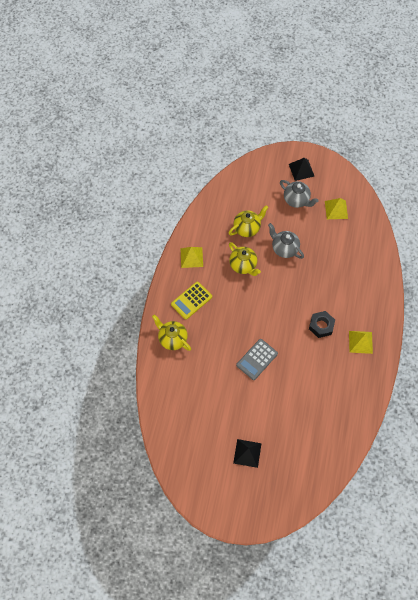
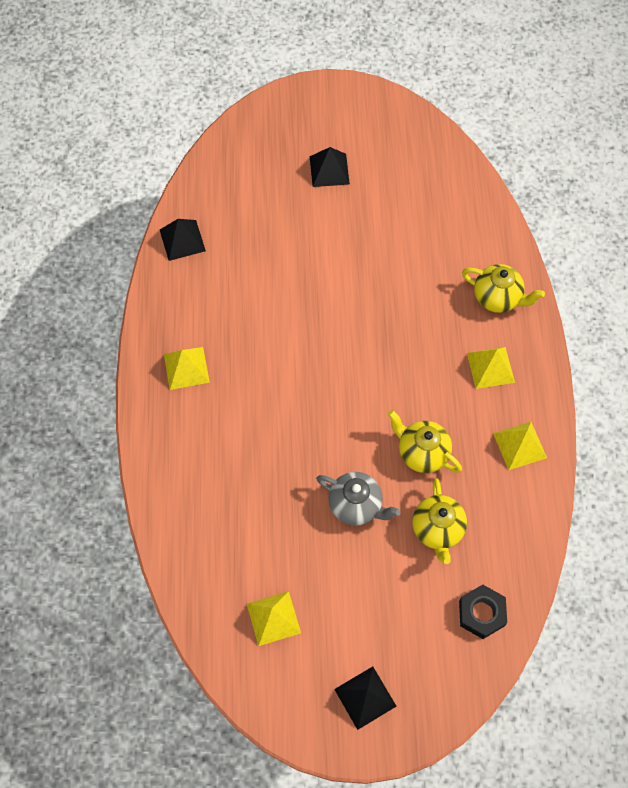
camera: 165 degrees right, 0 degrees up
(191, 300) = (490, 367): yellow calculator -> yellow pyramid
(247, 228) = (437, 530): yellow teapot -> yellow teapot turned 45 degrees counterclockwise
(257, 359) = (351, 299): grey calculator -> none
(296, 200) = (358, 619): grey teapot -> none
(321, 326) = (258, 378): black nut -> black nut (481, 613)
(351, 425) = (182, 240): none -> black pyramid

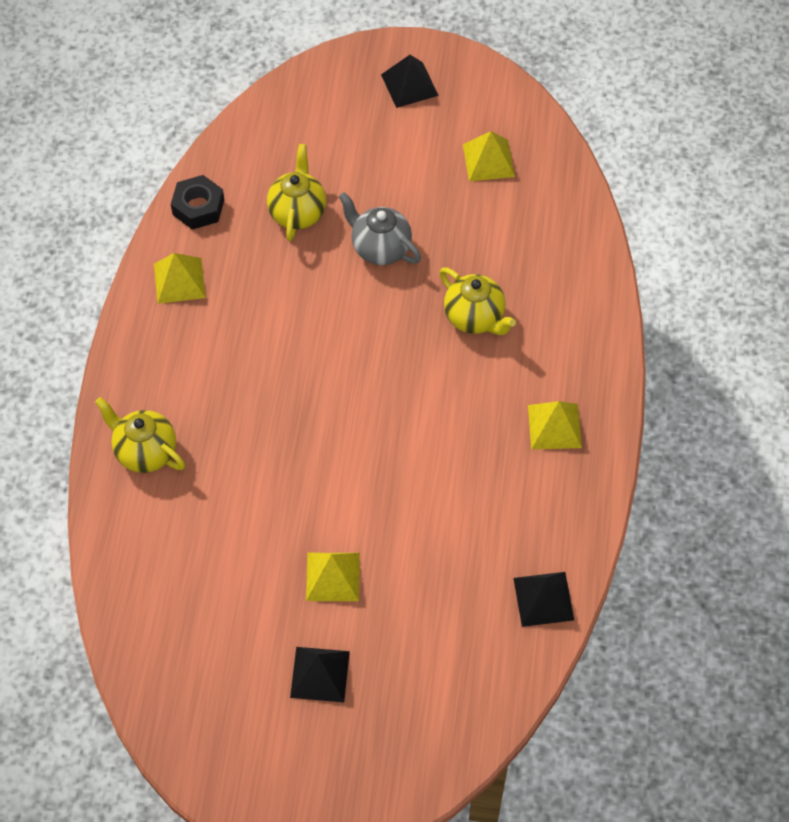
camera: 170 degrees left, 5 degrees down
(422, 453) = (293, 289): yellow teapot -> yellow teapot (475, 318)
(481, 613) = (275, 134): black nut -> black nut (198, 207)
(490, 367) = (183, 369): yellow pyramid -> yellow pyramid (332, 576)

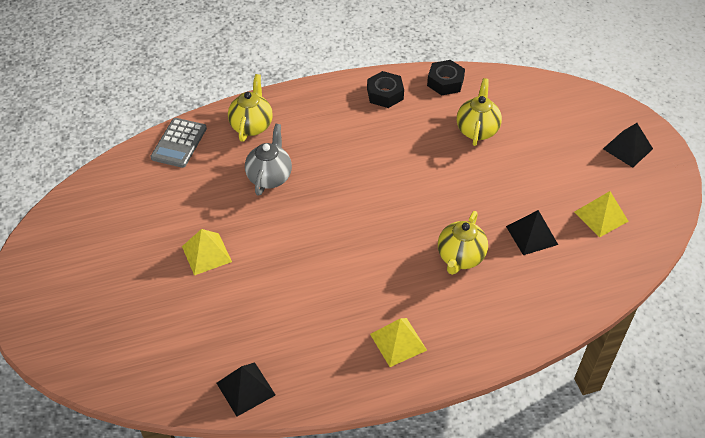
camera: 65 degrees right, 10 degrees down
(126, 549) = (179, 143): none -> grey calculator
(179, 280) = (385, 94): yellow pyramid -> black nut
(297, 212) = (477, 130): yellow teapot -> yellow teapot turned 60 degrees counterclockwise
(319, 674) = (129, 274): black pyramid -> black pyramid (531, 235)
(380, 248) = (480, 183): grey teapot -> grey teapot (270, 177)

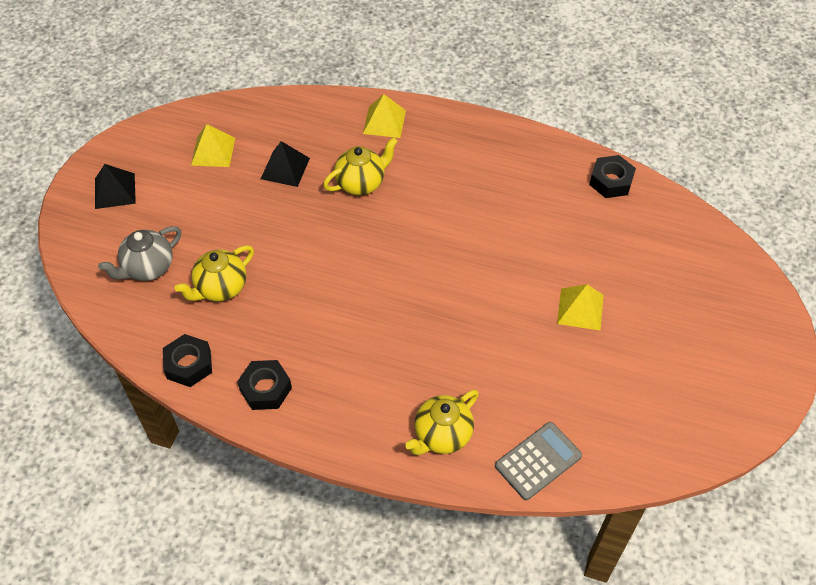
camera: 145 degrees left, 5 degrees up
(245, 389) = (611, 181): black pyramid -> black nut
(270, 177) = (467, 356): grey teapot -> grey teapot (148, 268)
(398, 342) = (468, 151): yellow pyramid -> yellow pyramid (384, 121)

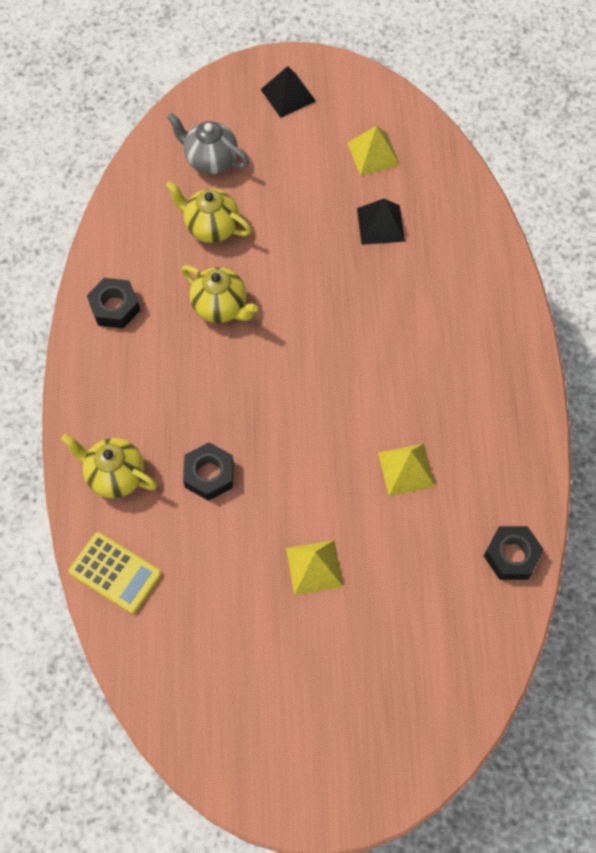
camera: 70 degrees right, 10 degrees up
(189, 364) = (119, 236): black nut -> black nut (209, 475)
(361, 183) = (392, 301): yellow teapot -> yellow teapot (221, 307)
(384, 121) = (489, 293): yellow pyramid -> yellow pyramid (406, 469)
(538, 461) = (115, 573): grey calculator -> yellow calculator

